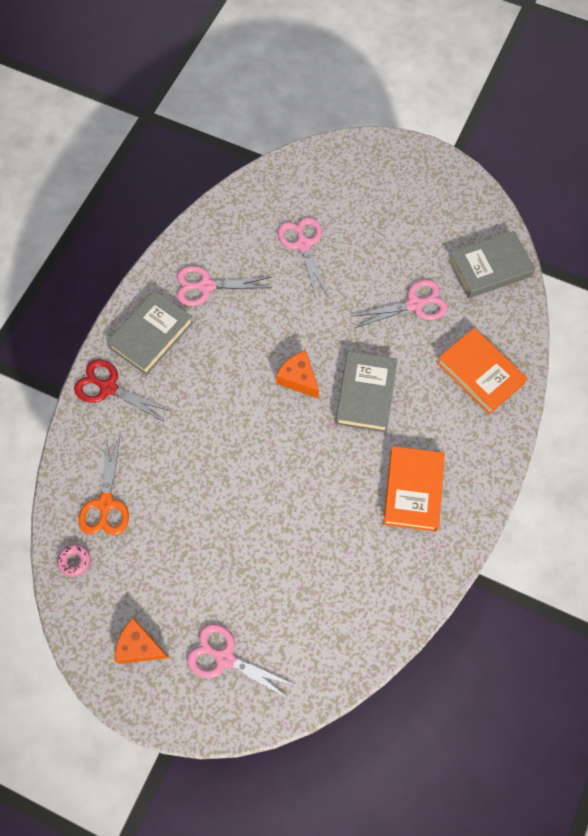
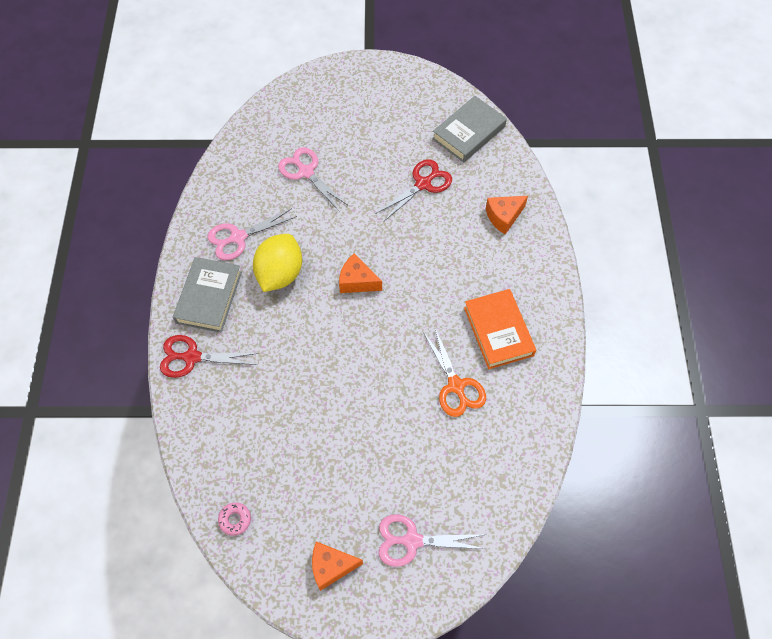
camera: 25 degrees left, 5 degrees down
(105, 504) = (239, 457): orange scissors -> orange scissors (456, 386)
(228, 340) = (280, 274): none -> yellow lemon
(366, 394) = (420, 270): grey book -> none
(414, 304) = (423, 184): pink scissors -> red scissors
(480, 373) = (503, 217): orange book -> orange cheese

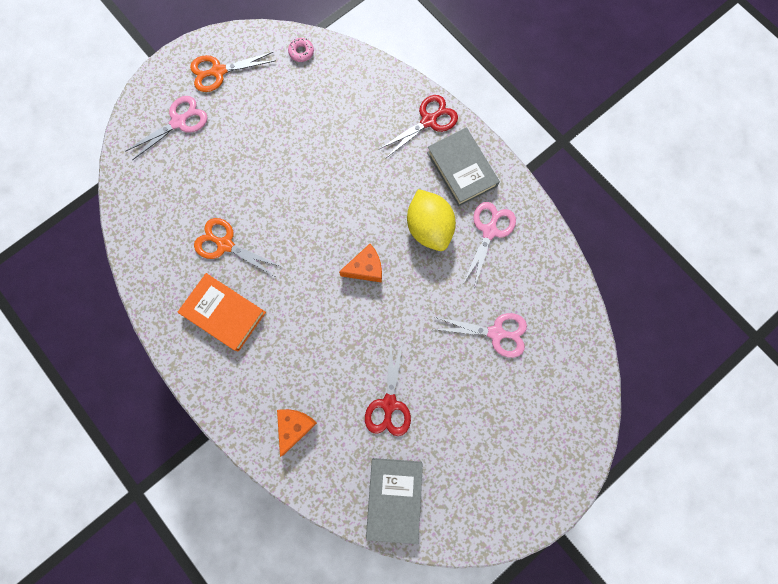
camera: 140 degrees right, 15 degrees up
(331, 566) = (218, 71): orange cheese -> orange scissors

